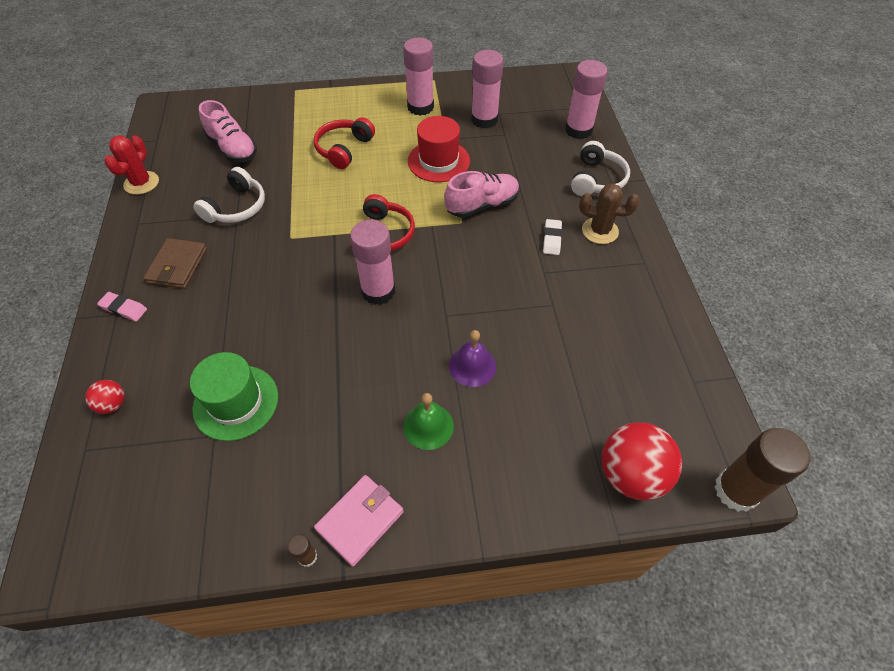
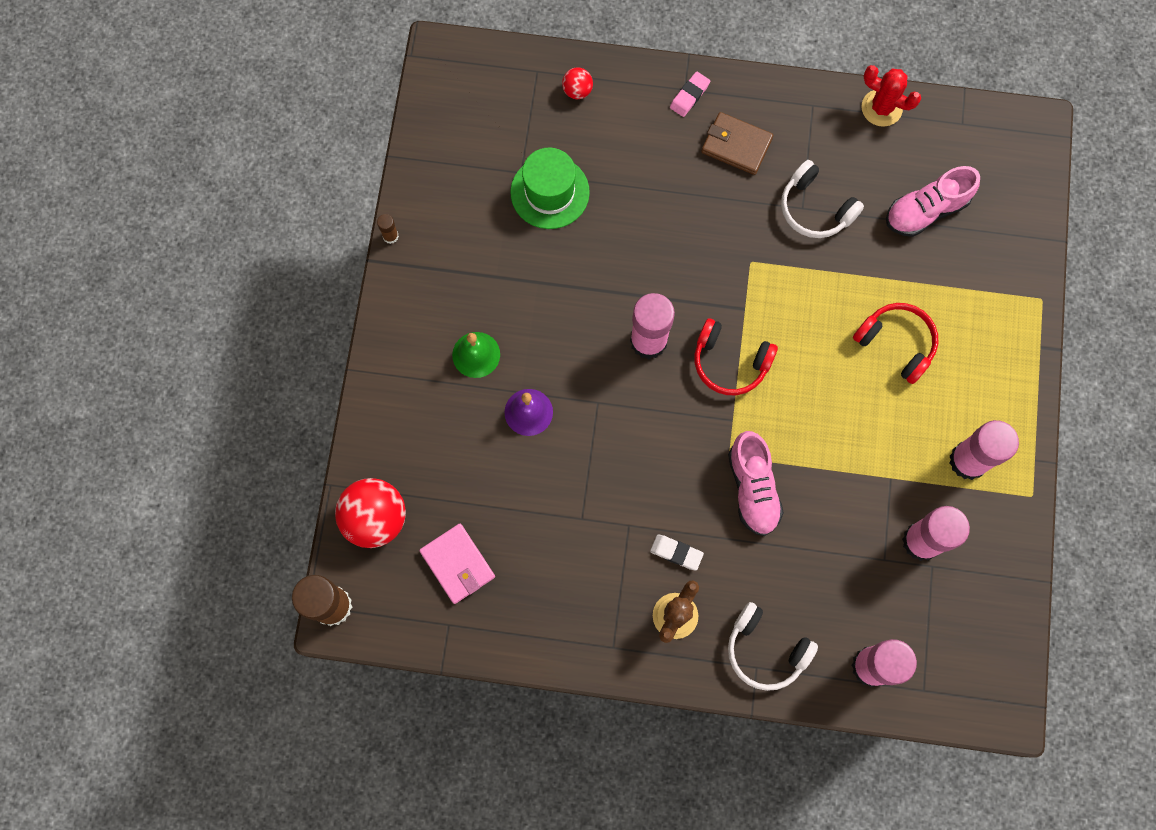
camera: 105 degrees right, 20 degrees up
(360, 520) = (407, 280): pink wallet -> pink wallet (457, 564)
(438, 161) = (846, 457): red hat -> none

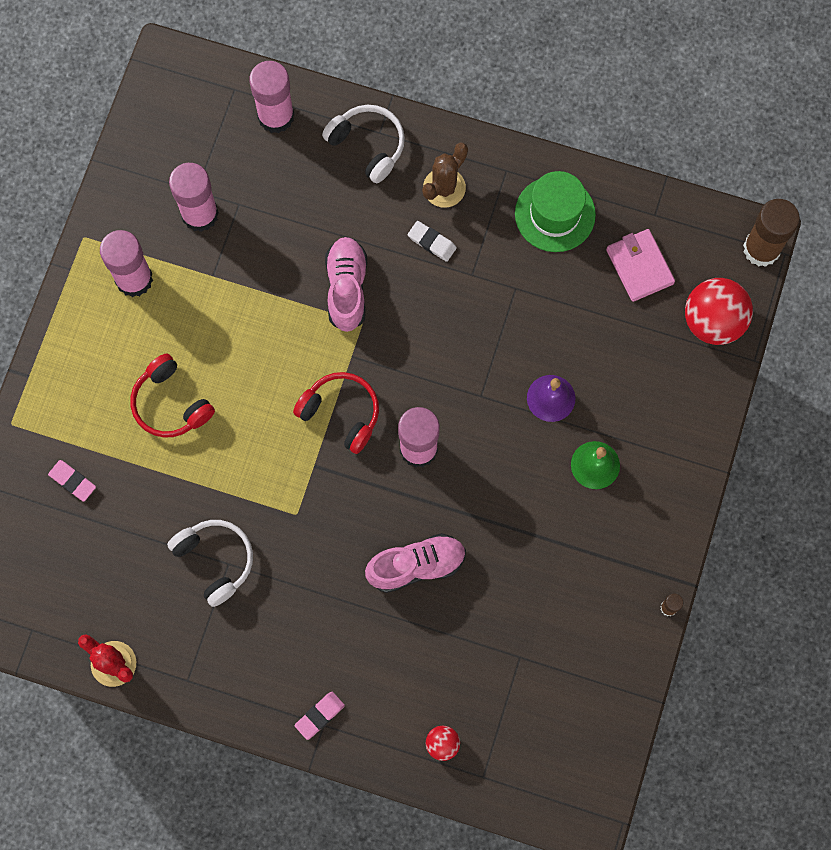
camera: 170 degrees left, 0 degrees up
(550, 192) = (492, 628): green hat -> green hat (555, 214)
(736, 145) = (281, 647): brown wallet -> none
(925, 211) = (100, 538): pink shoe -> pink shoe (416, 566)
(967, 256) = (72, 481): none -> pink eraser

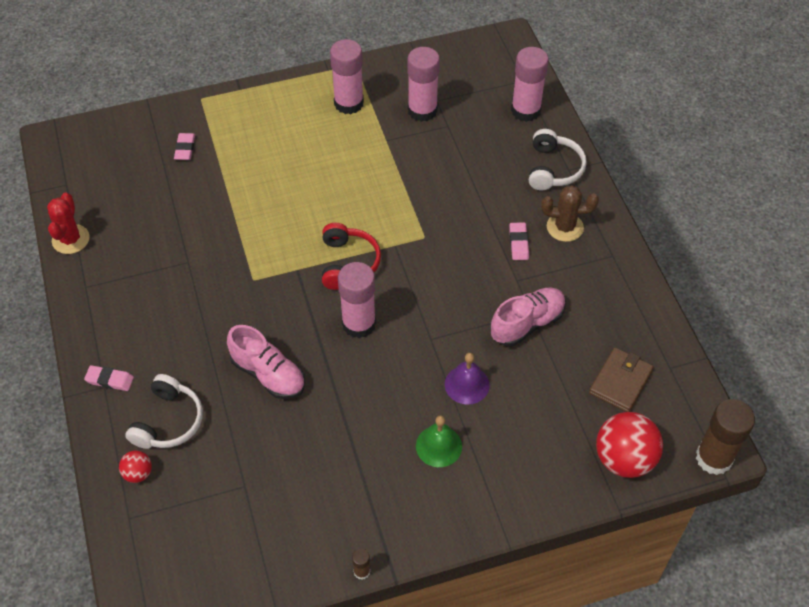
camera: 55 degrees right, 20 degrees down
(170, 404) = (278, 168): red headphones -> none
(215, 560) = (185, 253): white headphones -> white headphones (168, 421)
(347, 288) = (441, 215): pink shoe -> pink shoe (527, 323)
(432, 242) = (518, 243): white eraser -> pink eraser
(555, 214) = (609, 303): green hat -> none
(639, 266) = (620, 382): pink wallet -> brown wallet

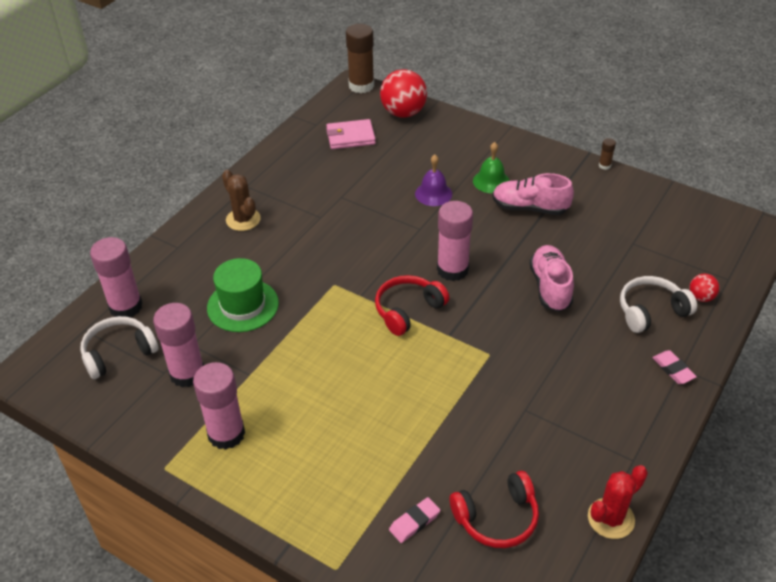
camera: 130 degrees left, 10 degrees down
(139, 186) = (497, 518): none -> red headphones
(458, 172) = (243, 305): none -> green hat
(518, 243) = (284, 233): pink eraser -> none
(527, 323) = (352, 193): pink shoe -> pink shoe (530, 208)
(553, 168) = (184, 255): white headphones -> white headphones (118, 353)
(620, 382) = (350, 137): brown wallet -> pink wallet

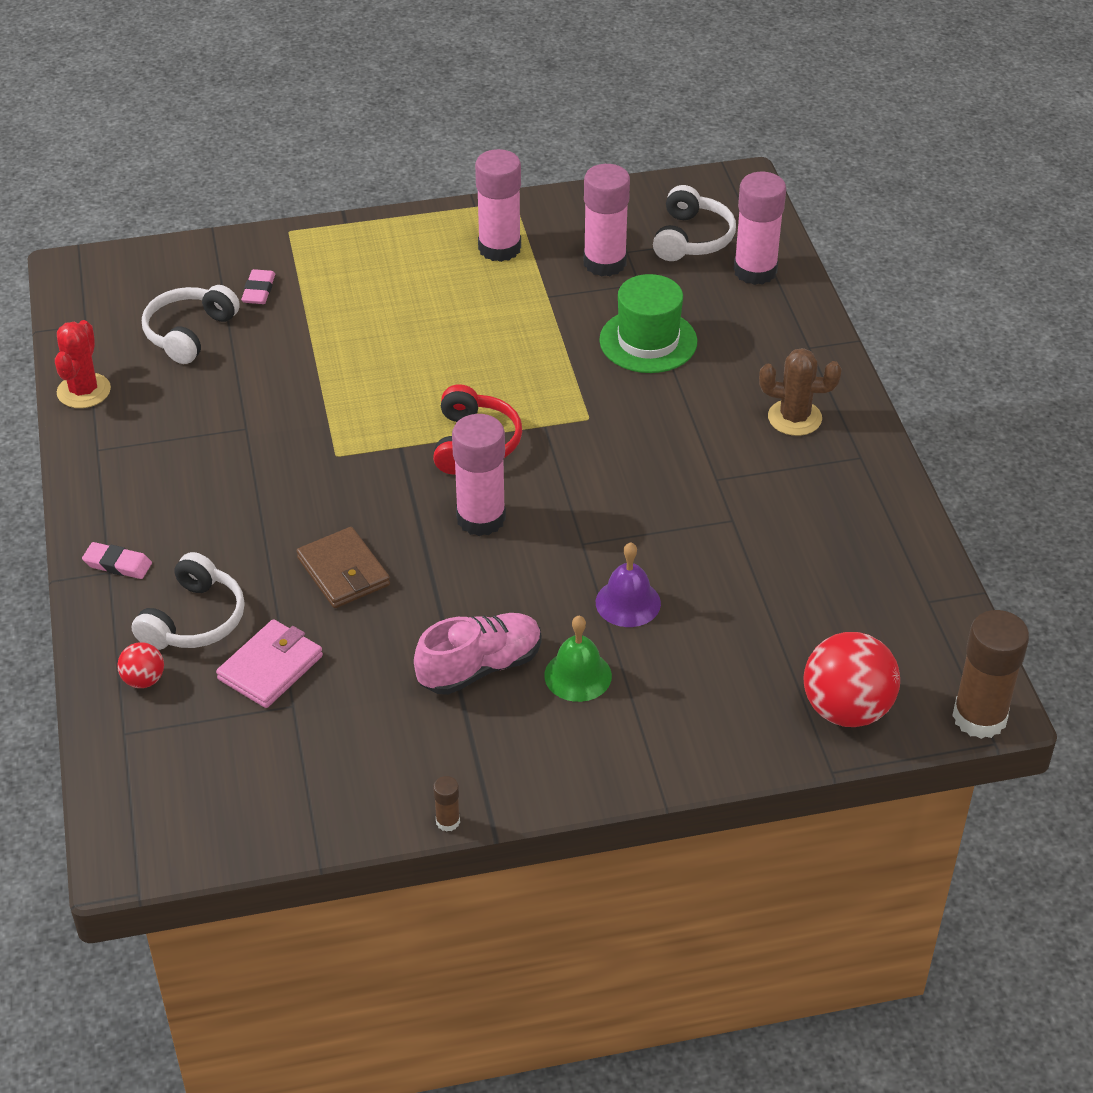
camera: 135 degrees right, 0 degrees up
(350, 137) = (853, 614): pink wallet -> pink wallet (270, 667)
(497, 518) = (189, 333): red headphones -> white headphones
(550, 287) = (343, 572): pink shoe -> brown wallet

